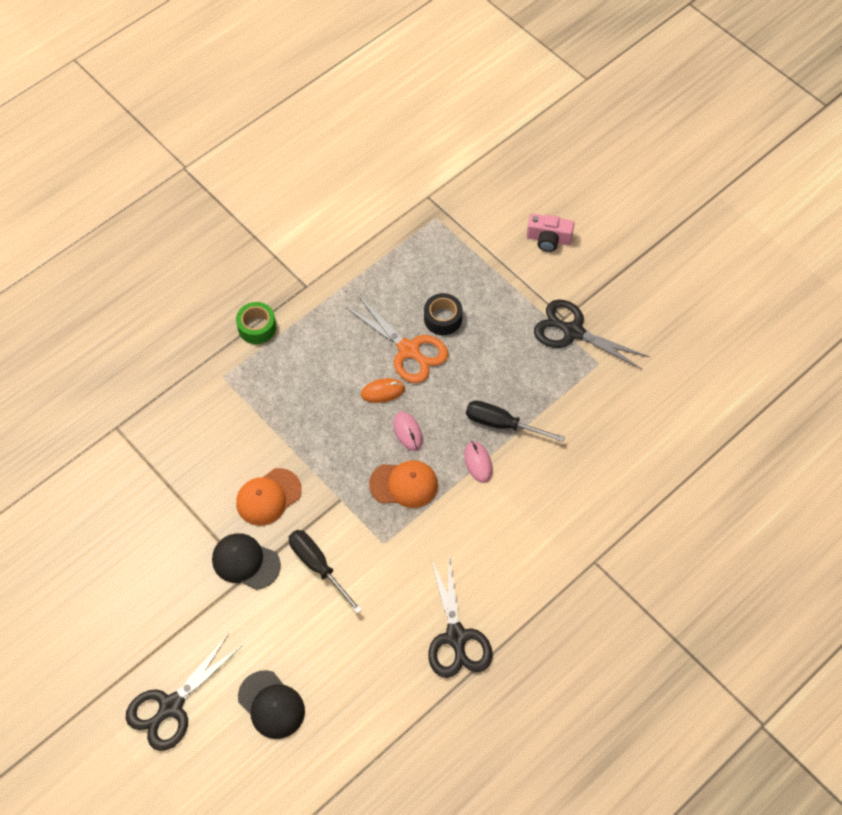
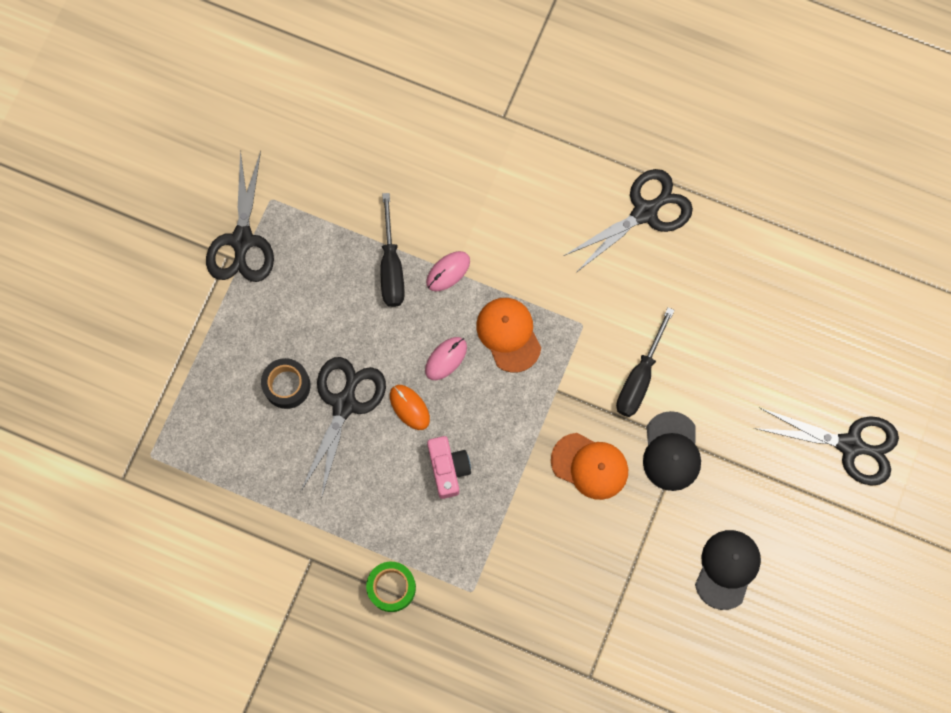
camera: 115 degrees left, 15 degrees up
(271, 705) = (799, 351): black cap -> black cap (727, 569)
(408, 350) = (344, 404): orange scissors -> black scissors
(548, 239) = (127, 315): pink camera -> pink camera (448, 468)

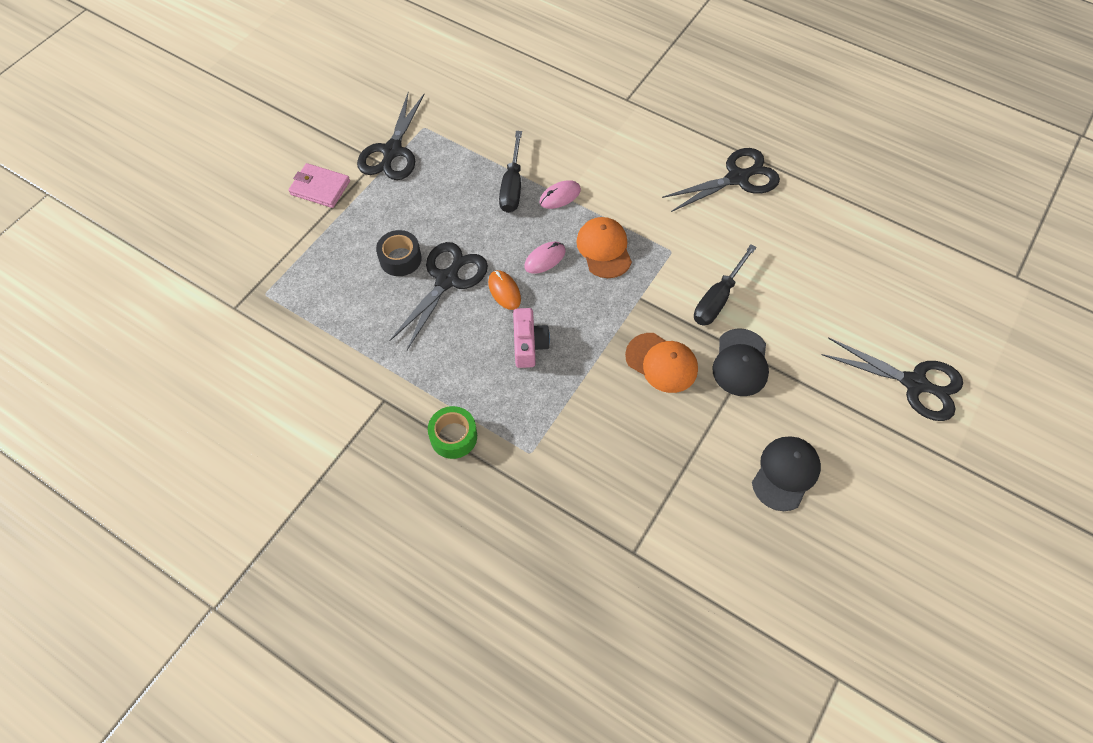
camera: 10 degrees right, 15 degrees down
(172, 306) = (320, 188): none -> pink wallet

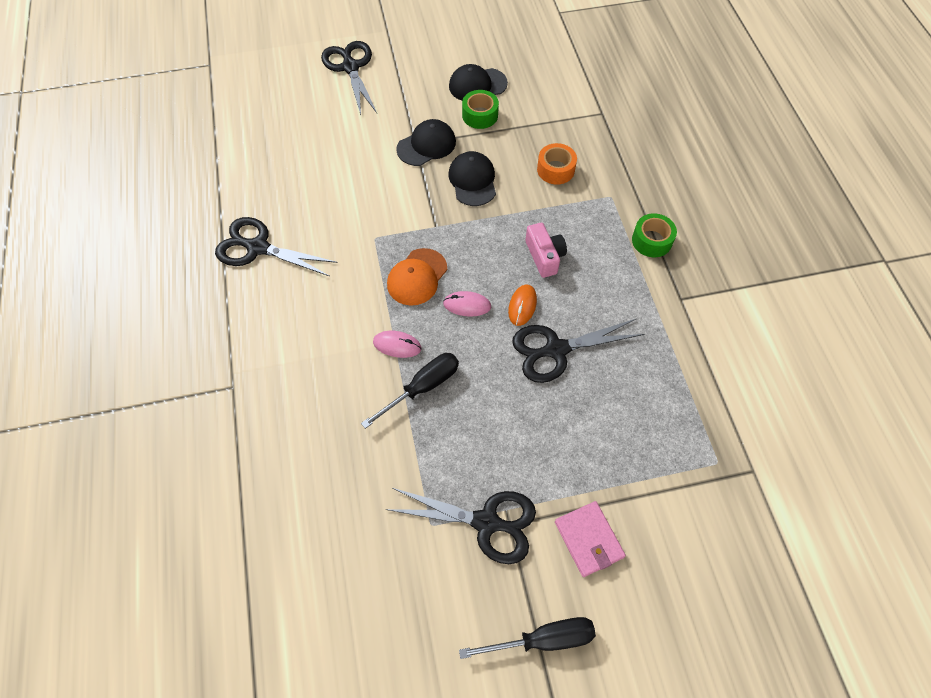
camera: 135 degrees left, 0 degrees up
(392, 151) = (486, 522): black scissors -> black scissors turned 45 degrees clockwise
(400, 259) = (577, 399): black tape -> none
(529, 344) = (544, 256): pink camera -> pink camera turned 120 degrees clockwise
(606, 438) = (555, 169): none -> orange tape
(661, 363) = (472, 181): orange cap -> black cap
(718, 298) = (388, 186): black screwdriver -> black screwdriver (543, 639)
(738, 438) = (480, 115): none -> green tape

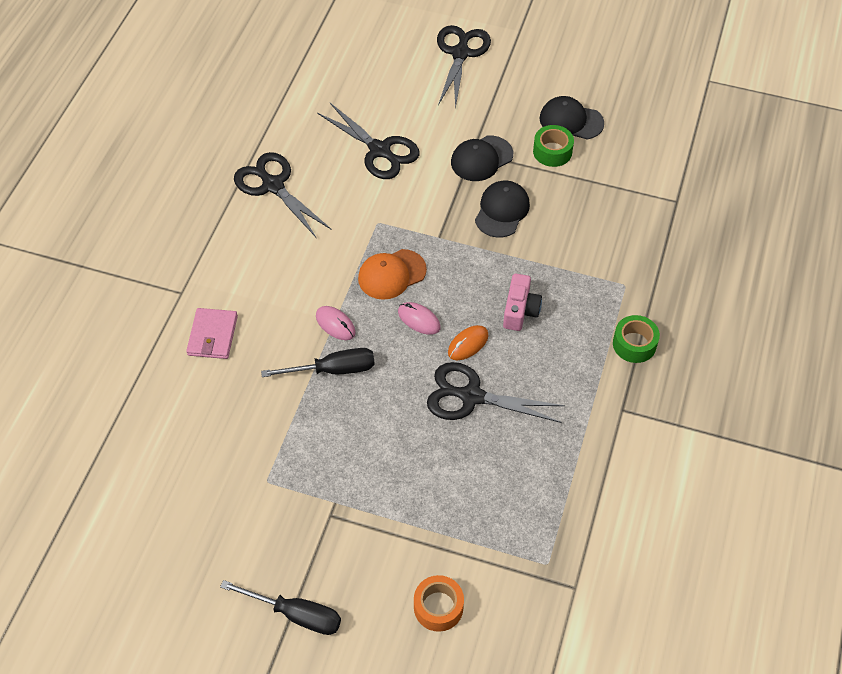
camera: 30 degrees right, 5 degrees down
(426, 145) = (481, 159): black cap -> black cap turned 150 degrees clockwise
(486, 522) = (312, 503): black scissors -> black scissors (379, 150)
(555, 169) = (589, 235): orange tape -> orange tape (438, 607)
(588, 539) = (387, 562): pink wallet -> pink wallet (212, 335)

